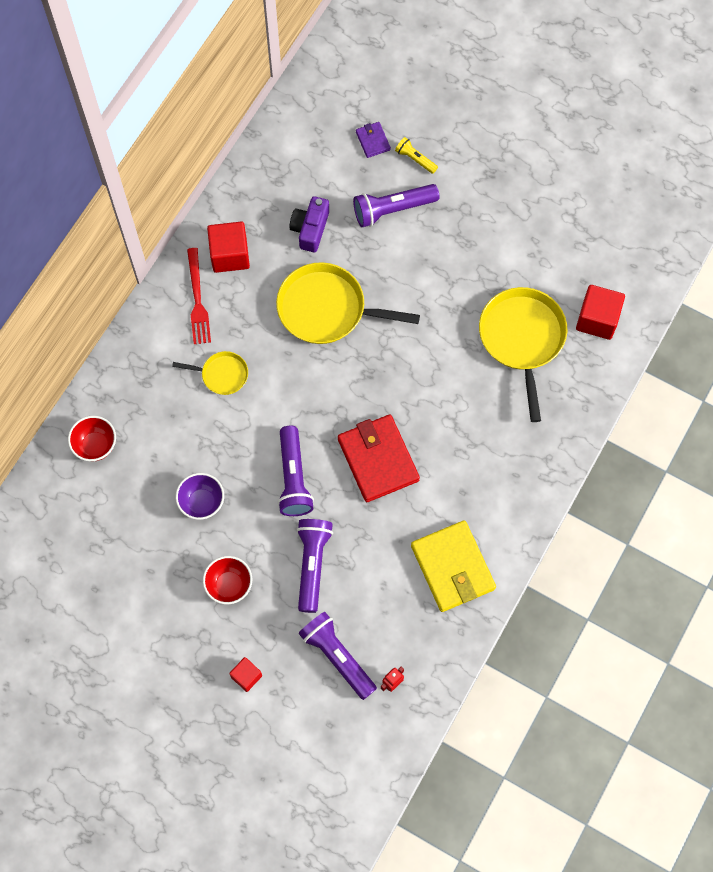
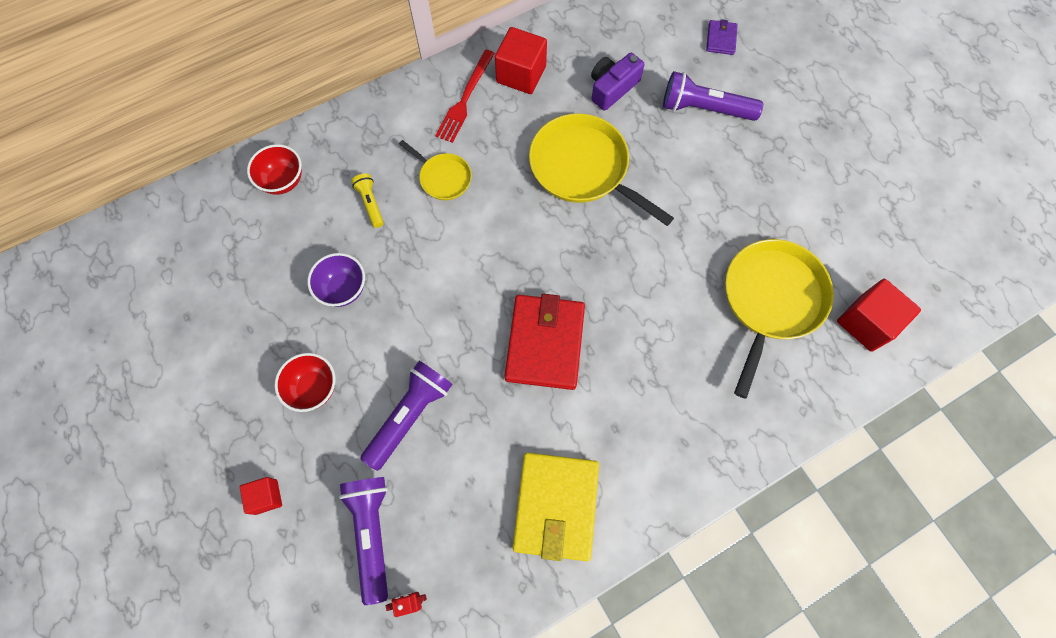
camera: 30 degrees right, 0 degrees up
(293, 478) = (448, 315): purple flashlight -> none
(415, 159) = (754, 74): yellow flashlight -> yellow flashlight (370, 203)

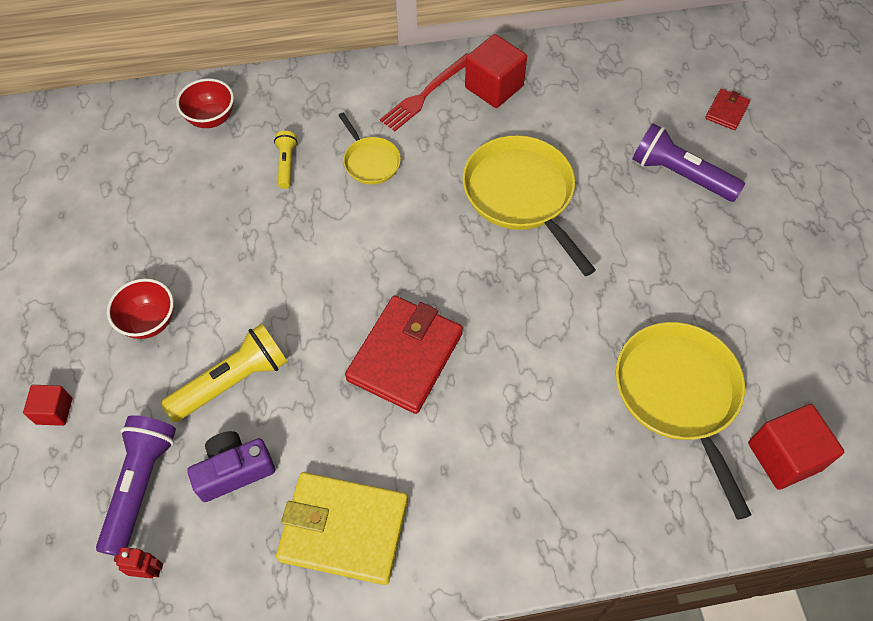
camera: 20 degrees right, 10 degrees down
(343, 289) = (222, 236): purple bowl -> none
(410, 415) = (232, 381): purple flashlight -> yellow flashlight
(555, 506) = (344, 529): yellow wallet -> yellow wallet turned 75 degrees clockwise
(612, 88) = (586, 126): purple camera -> purple camera (234, 471)
(721, 39) = (726, 111): purple wallet -> red wallet
(771, 300) = (678, 394): yellow pan -> yellow pan turned 60 degrees counterclockwise

